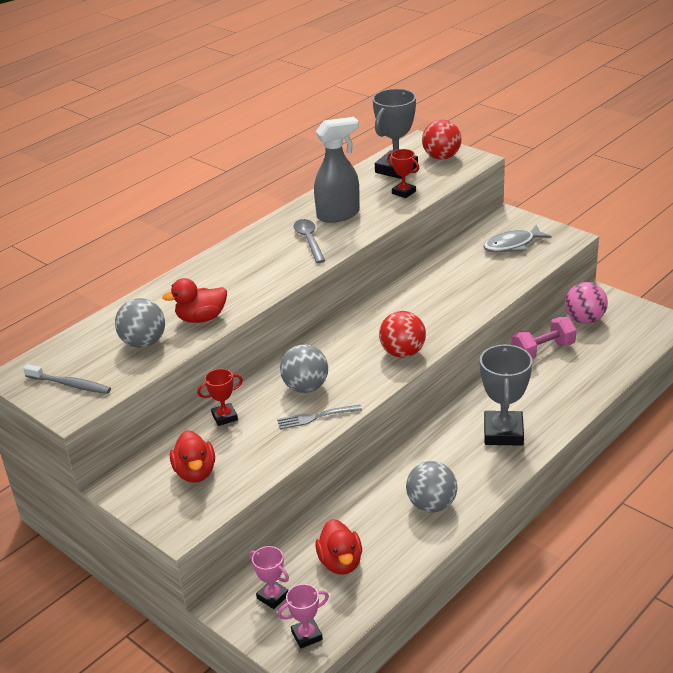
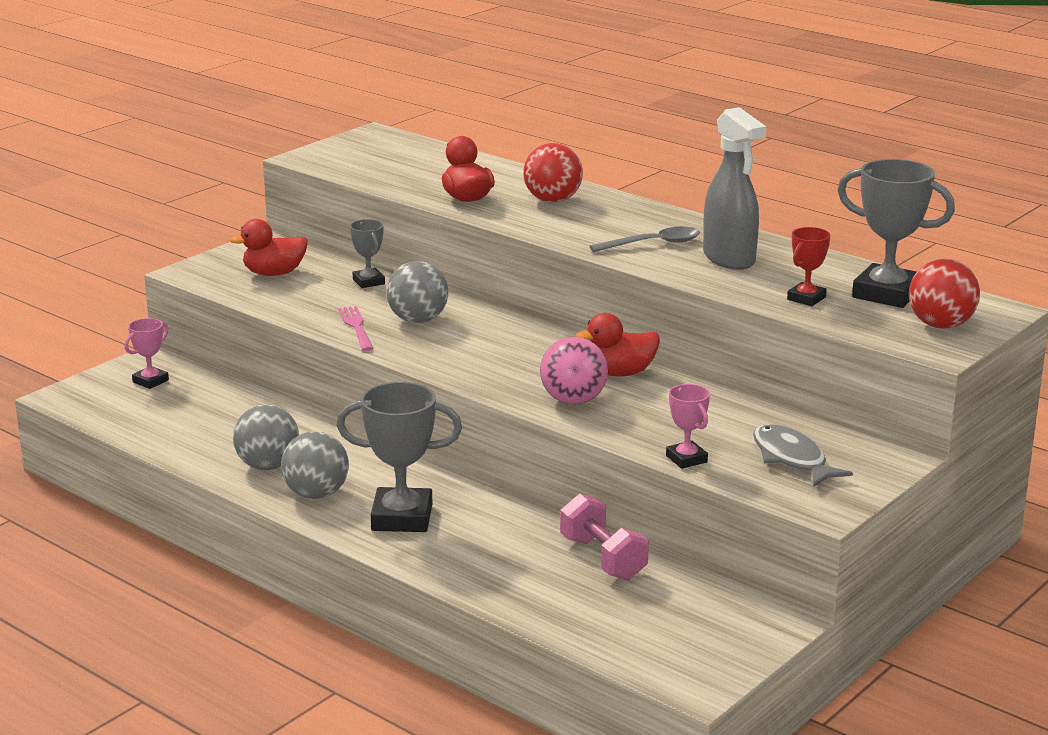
camera: 85 degrees right, 10 degrees down
(70, 384) = (350, 154): grey toothbrush -> none
(144, 343) = (421, 177): grey ball -> grey ball (316, 494)
(224, 417) = (368, 282): red trophy -> grey trophy
(306, 635) = (88, 399): pink trophy -> pink trophy (686, 459)
(316, 417) = (356, 327): grey fork -> pink fork
(340, 562) = (187, 414): red duck -> red duck (620, 373)
(403, 353) = (485, 374): red ball -> red ball (552, 200)
(584, 320) = (696, 602): pink ball -> pink ball (573, 401)

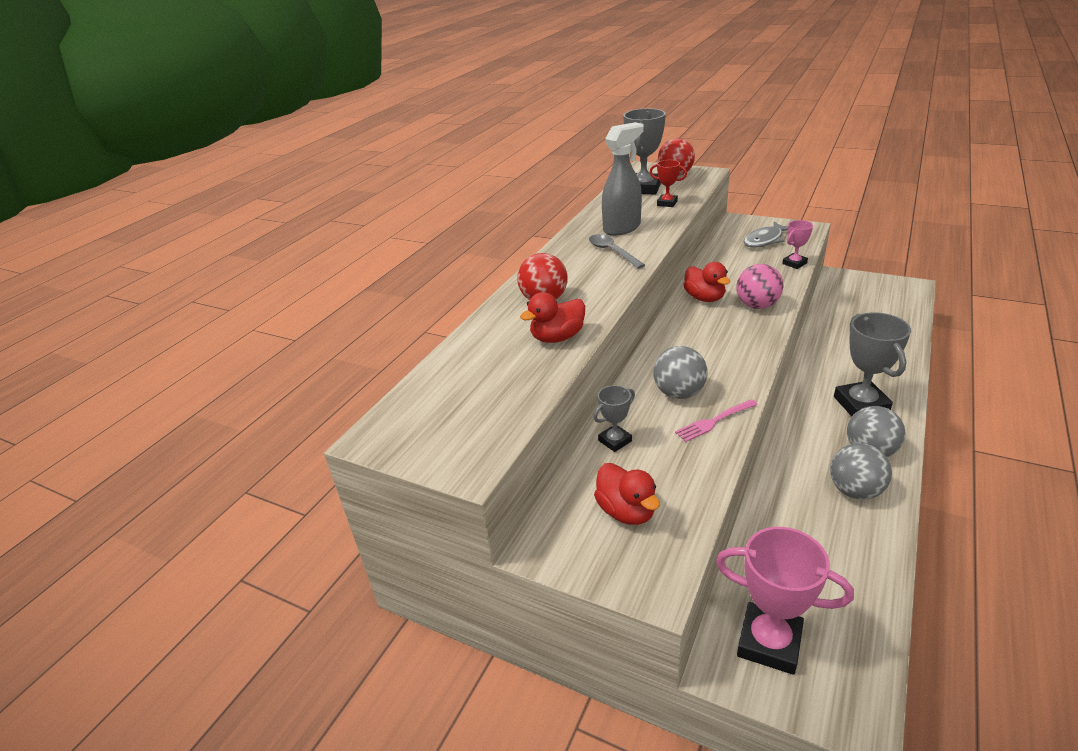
camera: 100 degrees left, 10 degrees up
(150, 381) = (769, 642): pink trophy -> pink trophy, size x1.89
(603, 558) = (831, 327): pink dumbbell -> none

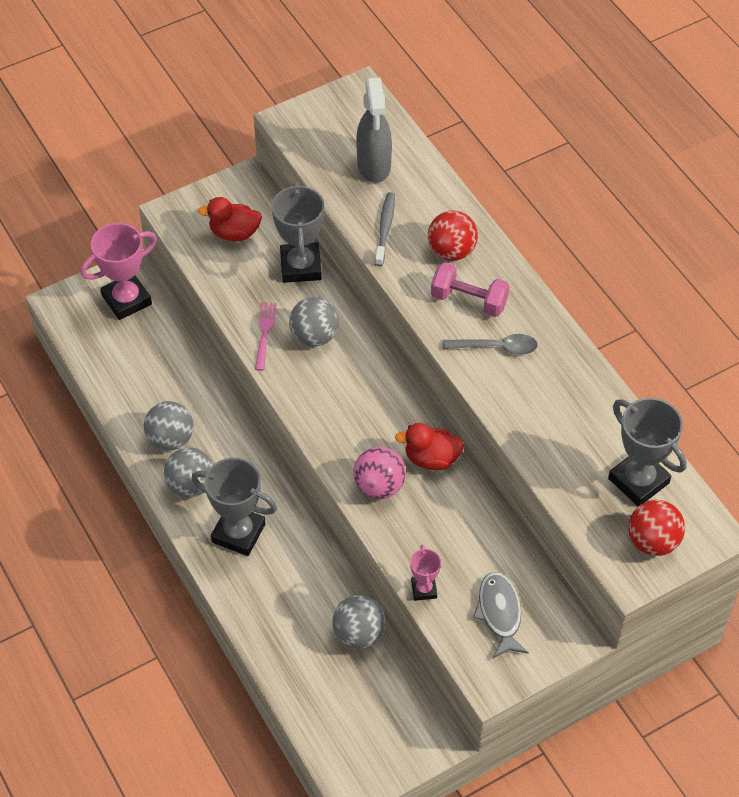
camera: 120 degrees right, 20 degrees up
(557, 337) = (385, 228): red duck -> grey toothbrush
(584, 275) = (469, 300): none -> pink dumbbell
(615, 441) = (301, 266): grey trophy -> grey trophy, size x1.89
(622, 228) = (544, 389): grey spray bottle -> grey spray bottle (374, 166)
(667, 203) = (571, 469): red trophy -> none
(833, 324) = (359, 633): none -> grey ball

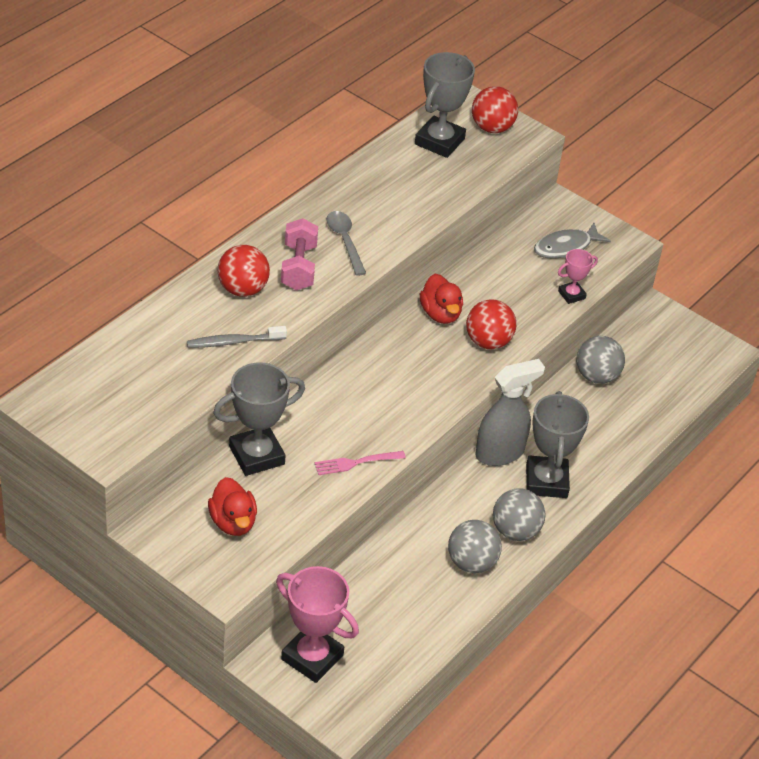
camera: 115 degrees left, 10 degrees down
(314, 336) = (342, 424): grey ball -> none
(374, 166) = (149, 367): grey spray bottle -> grey spray bottle (500, 453)
(379, 486) = (488, 342): pink ball -> red ball

